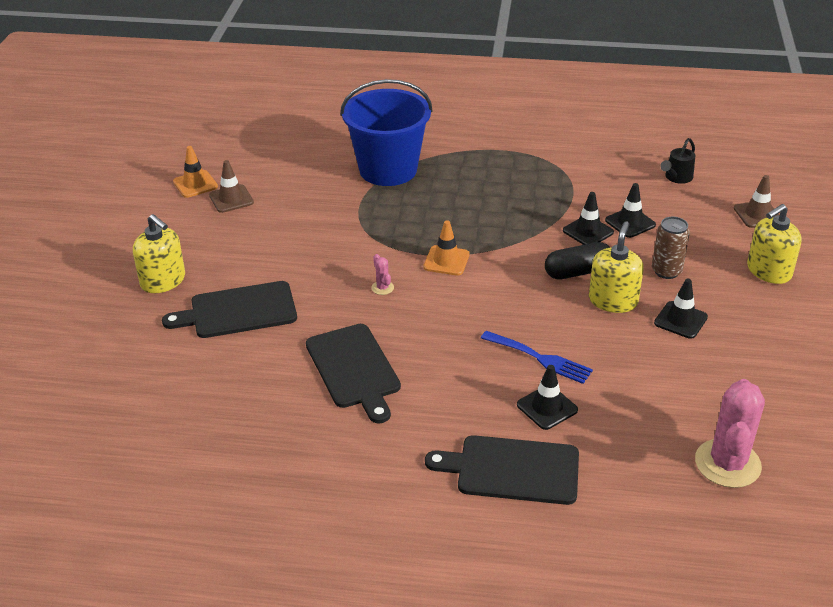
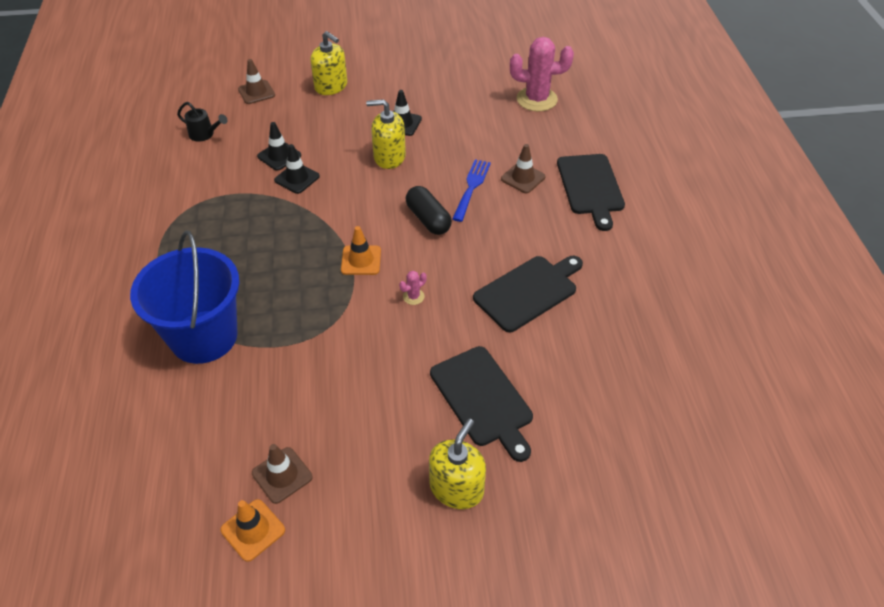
camera: 105 degrees left, 10 degrees up
(547, 407) = (523, 178): black traffic cone -> brown traffic cone
(578, 272) = (357, 178): black capsule -> black capsule (428, 219)
(666, 271) = (343, 133): brown can -> none

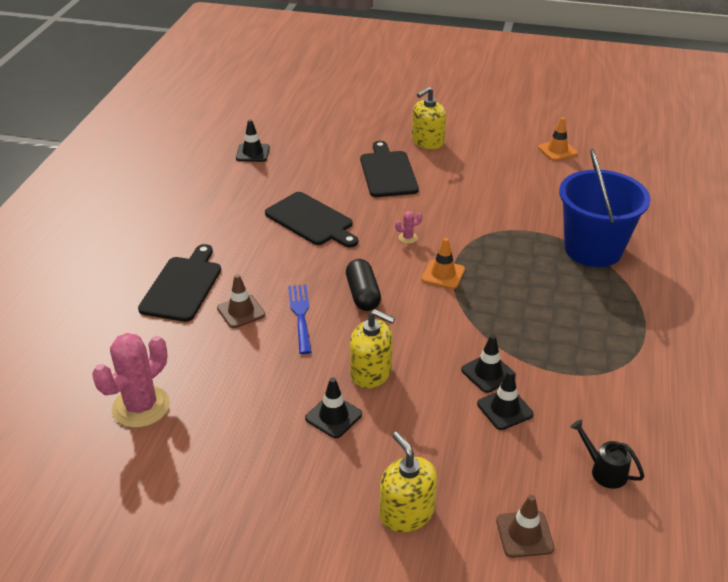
camera: 160 degrees left, 10 degrees down
(282, 475) = (536, 167): brown traffic cone -> none
(471, 187) = (300, 315): blue fork -> blue fork turned 135 degrees clockwise
(528, 292) = (311, 220): black cutting board -> black cutting board turned 120 degrees counterclockwise
(536, 99) = (141, 407): pink cactus -> pink cactus turned 75 degrees counterclockwise
(676, 384) = (253, 153): none -> black traffic cone

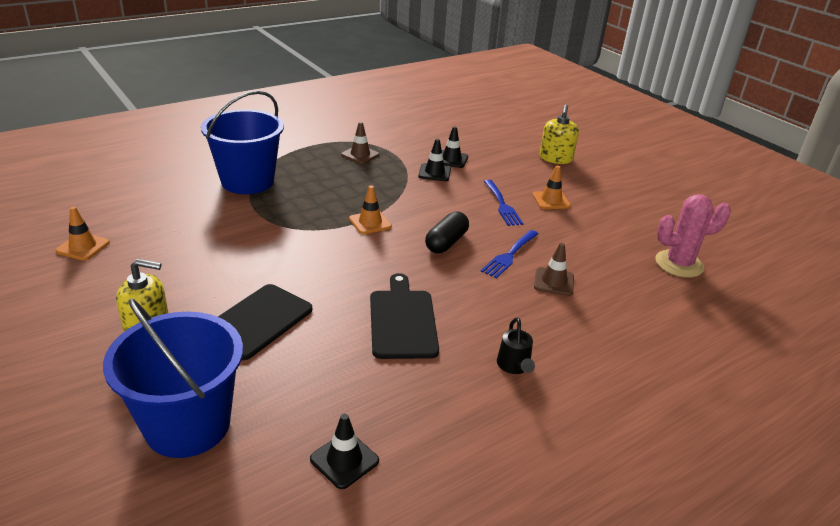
camera: 140 degrees left, 5 degrees down
(183, 286) = (588, 329): black cutting board -> none
(333, 416) = (551, 200): black traffic cone -> orange traffic cone
(339, 128) = (188, 425): none -> blue bucket
(371, 373) = (502, 205): yellow soap dispenser -> blue fork
(408, 238) = (348, 258): pink cactus -> none
(524, 534) = (510, 132): brown traffic cone -> brown traffic cone (360, 155)
(604, 470) = (443, 127): black watering can -> black watering can (514, 366)

